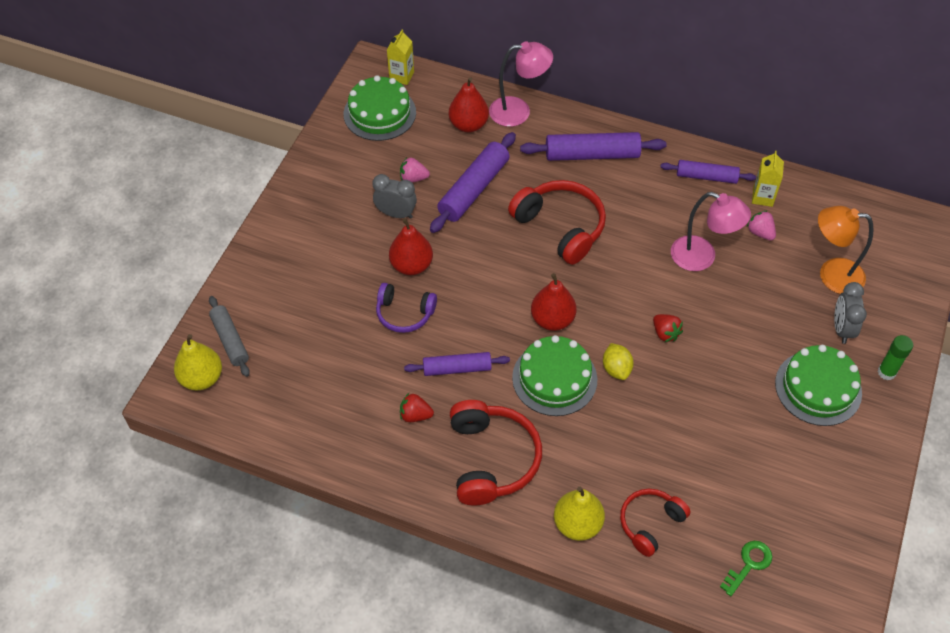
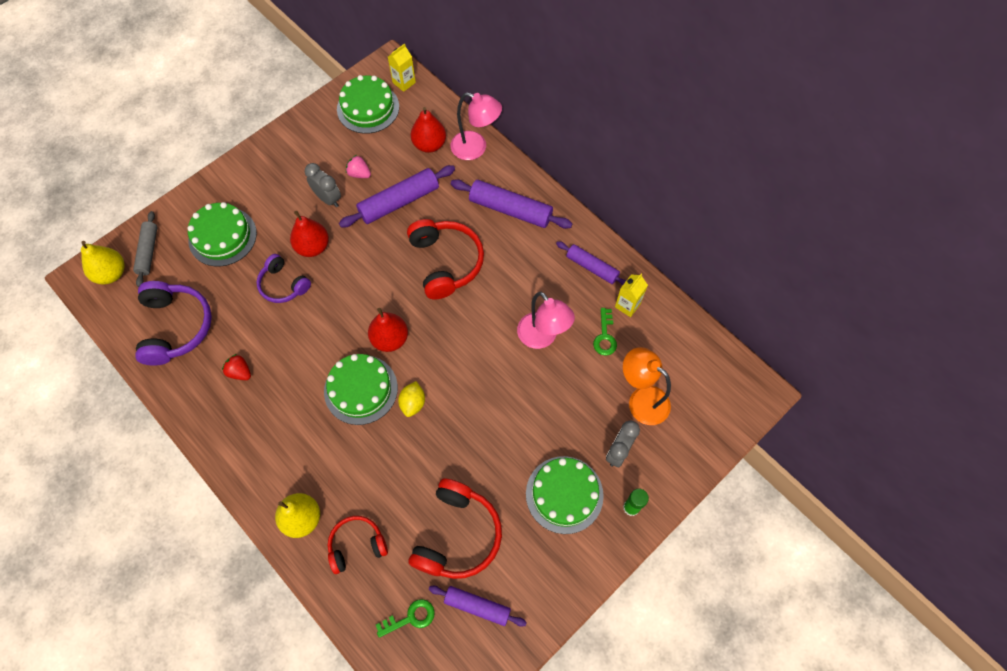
camera: 25 degrees right, 10 degrees up
(305, 293) = (222, 236): none -> green cake
(313, 401) = (176, 327): none -> purple headphones
(457, 368) = (293, 347): purple rolling pin -> purple rolling pin (477, 606)
(491, 459) = (272, 434): red headphones -> red headphones (457, 535)
(665, 333) = (470, 390): red strawberry -> none
(760, 233) = (605, 336): pink strawberry -> green key

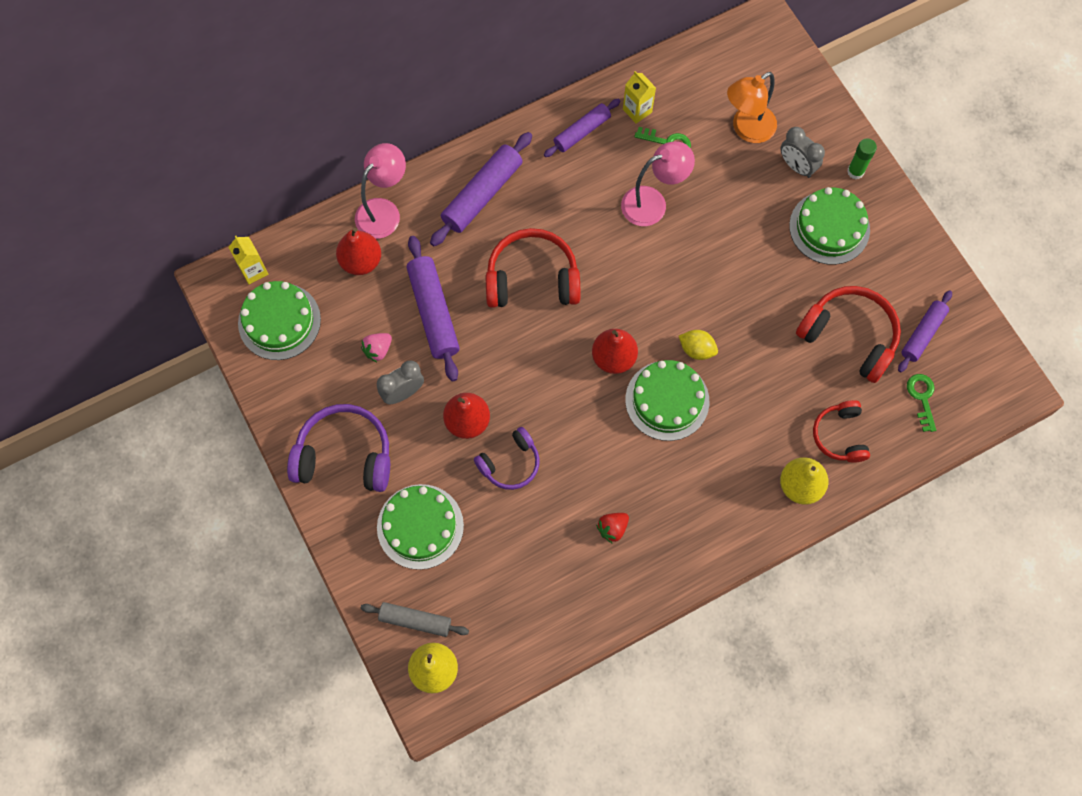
camera: 75 degrees left, 5 degrees up
(176, 327) = (533, 596): purple headphones -> purple headphones (344, 455)

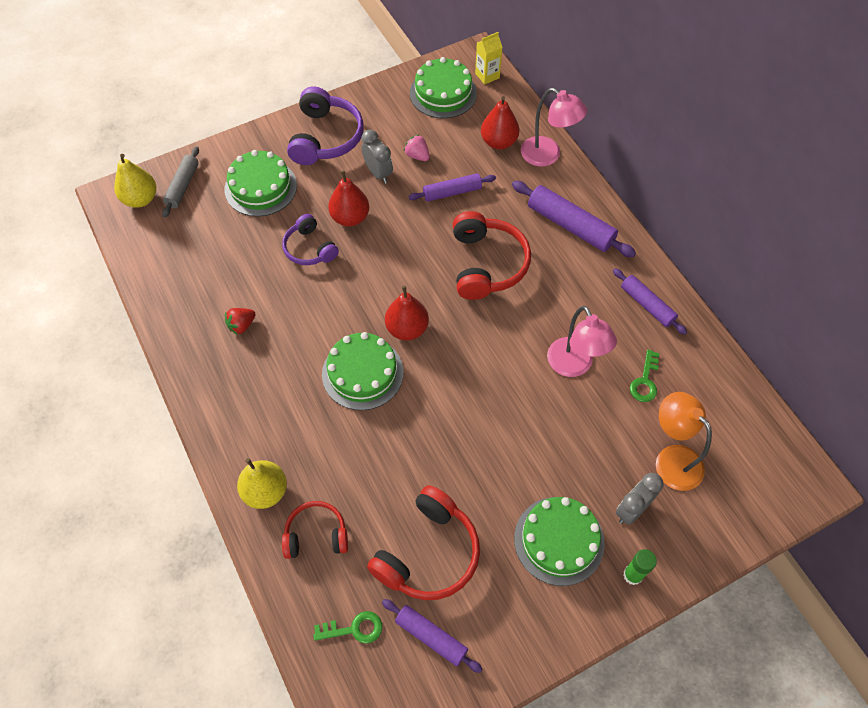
camera: 90 degrees right, 10 degrees down
(433, 312) = (452, 192): purple rolling pin -> purple rolling pin, size x0.64
(612, 528) = (241, 325): red strawberry -> red strawberry turned 90 degrees counterclockwise
(637, 110) = (678, 354): yellow carton -> none
(697, 349) = (415, 401): yellow lemon -> none

